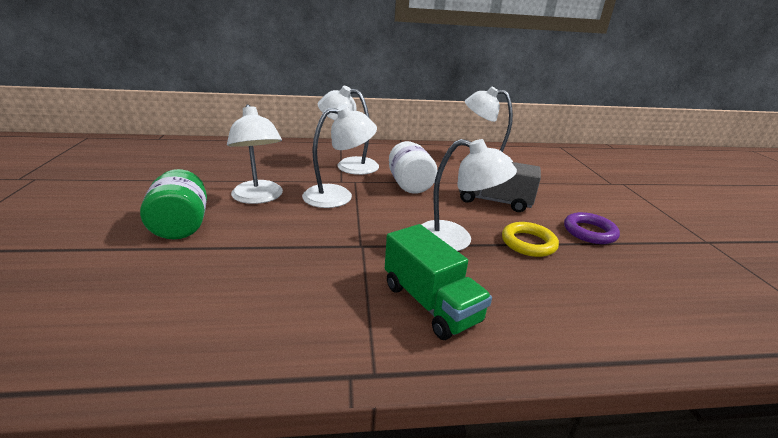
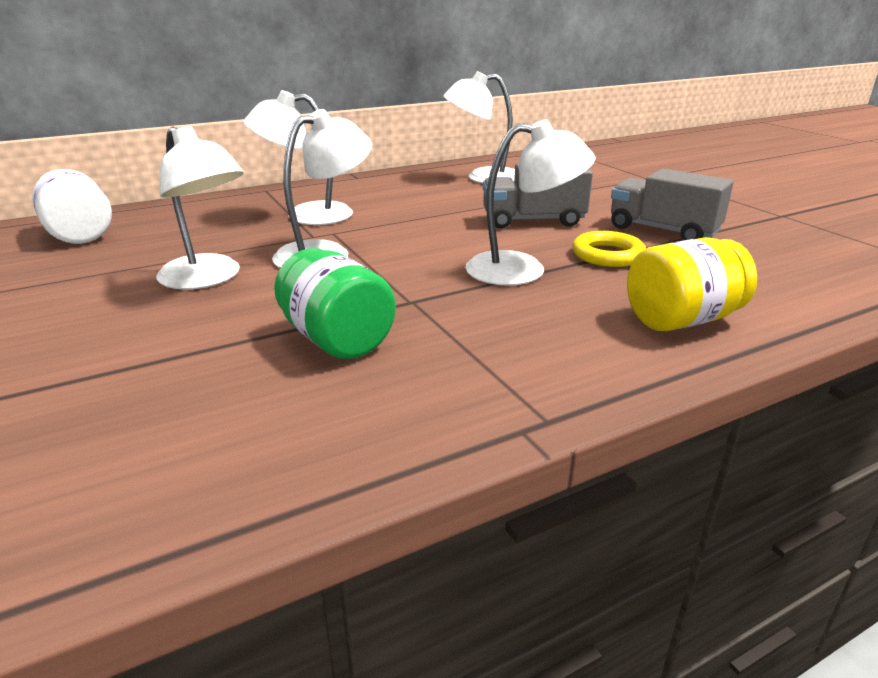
camera: 20 degrees left, 0 degrees up
(181, 225) = (117, 337): green jar -> green jar (337, 339)
(409, 185) = (412, 223): white jar -> white jar (79, 234)
(430, 303) = (549, 338): green truck -> none
(545, 317) = (682, 320): none -> yellow jar
(589, 232) = (663, 230): purple ring -> grey truck

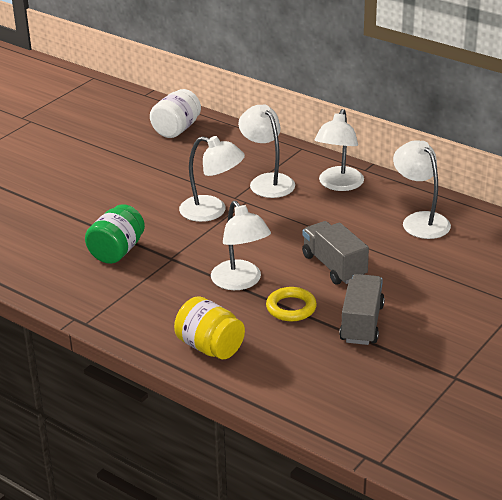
camera: 65 degrees right, 5 degrees up
(208, 278) = (153, 192): white lamp -> white lamp (338, 185)

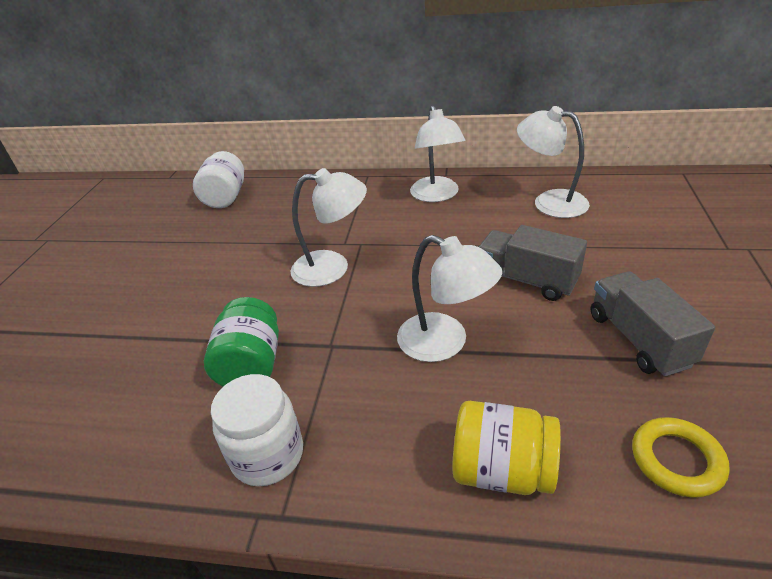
camera: 25 degrees left, 5 degrees up
(96, 297) = (268, 455): none -> white jar
(267, 181) = (364, 216): white lamp -> none
(291, 308) = (539, 354): yellow ring -> yellow ring (676, 460)

